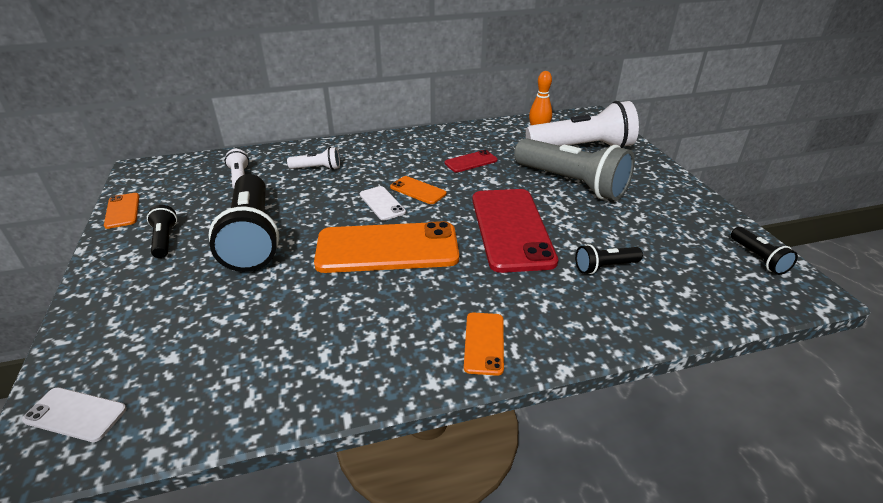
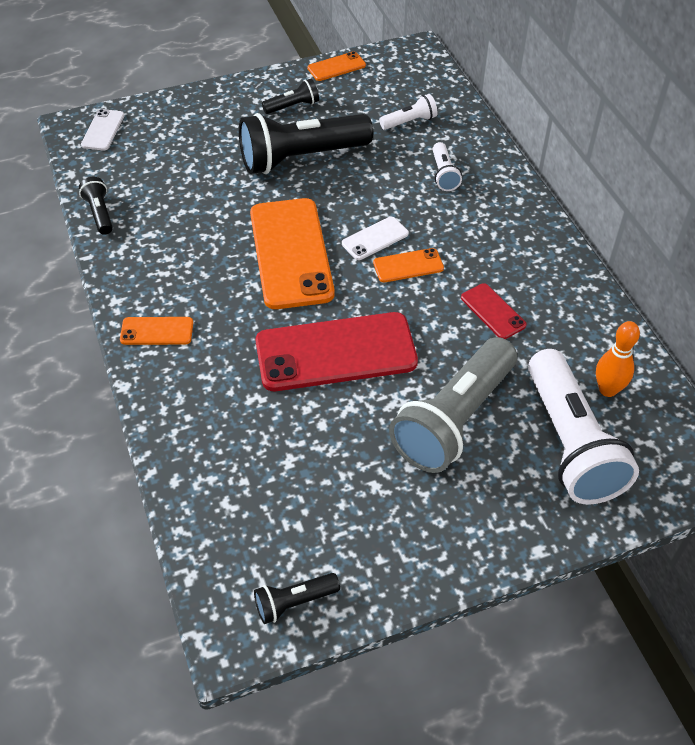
camera: 85 degrees right, 15 degrees up
(418, 190) = (408, 265): orange phone -> orange phone turned 45 degrees clockwise
(604, 267) = (269, 434): black flashlight -> black flashlight (100, 213)

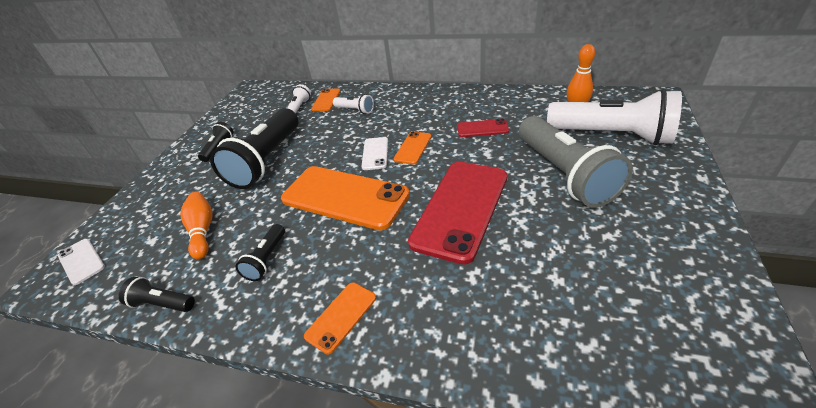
camera: 50 degrees left, 10 degrees down
(182, 180) = (202, 231): none -> orange bowling pin
(294, 602) = (730, 340): black flashlight -> black flashlight (266, 259)
(336, 67) = (216, 119): orange phone -> orange phone (326, 100)

